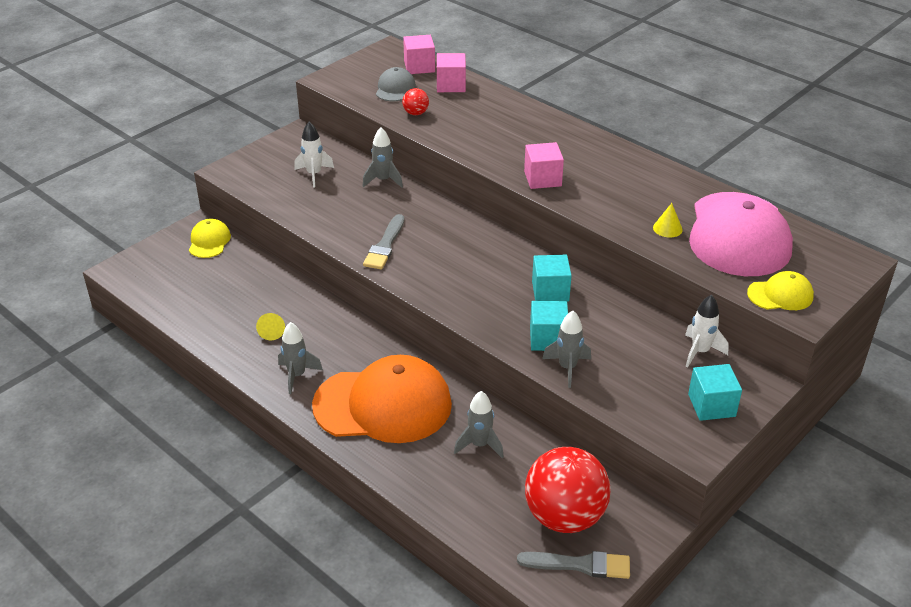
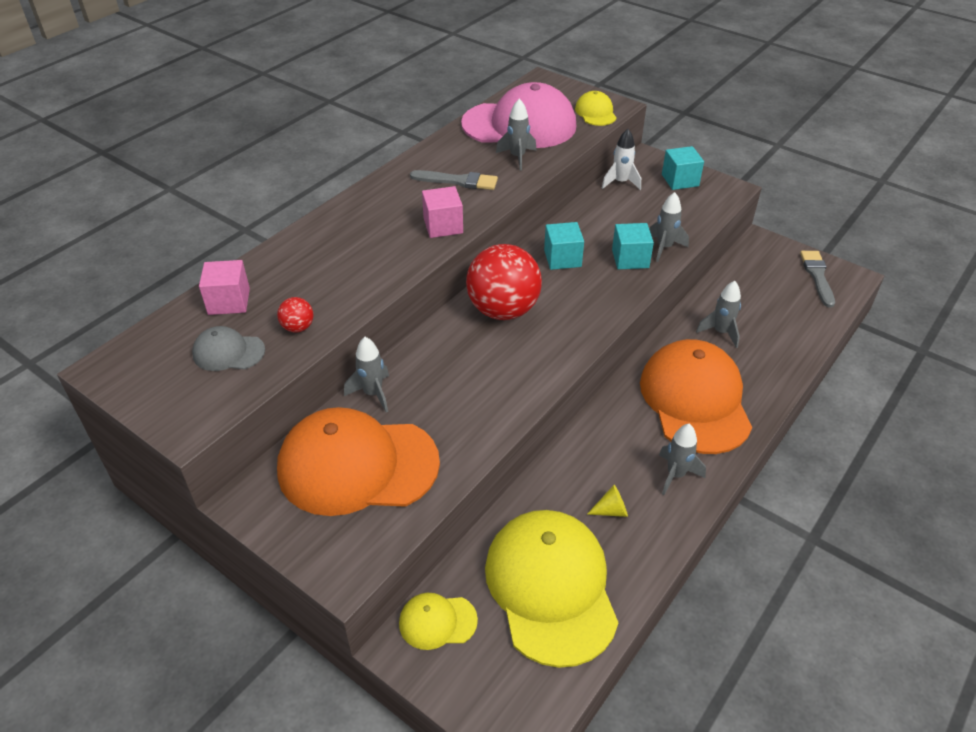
camera: 95 degrees left, 5 degrees up
(215, 293) = (551, 587): none -> yellow cap
(314, 174) = (357, 465): white rocket -> orange cap
(385, 245) = (507, 379): grey brush -> grey brush (458, 181)
(419, 67) = (170, 334): pink cube -> none
(564, 516) = (776, 284): red ball -> red ball (503, 310)
(667, 228) = (517, 157): yellow cone -> grey rocket

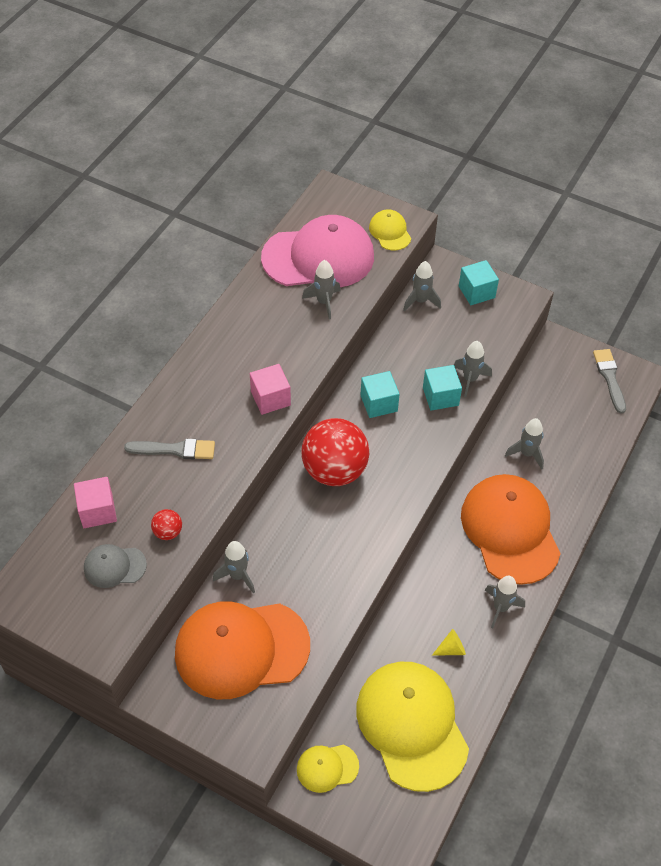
camera: 10 degrees left, 10 degrees up
(458, 181) = (273, 340): grey brush -> grey brush (175, 450)
(620, 182) = (420, 301): white rocket -> grey rocket

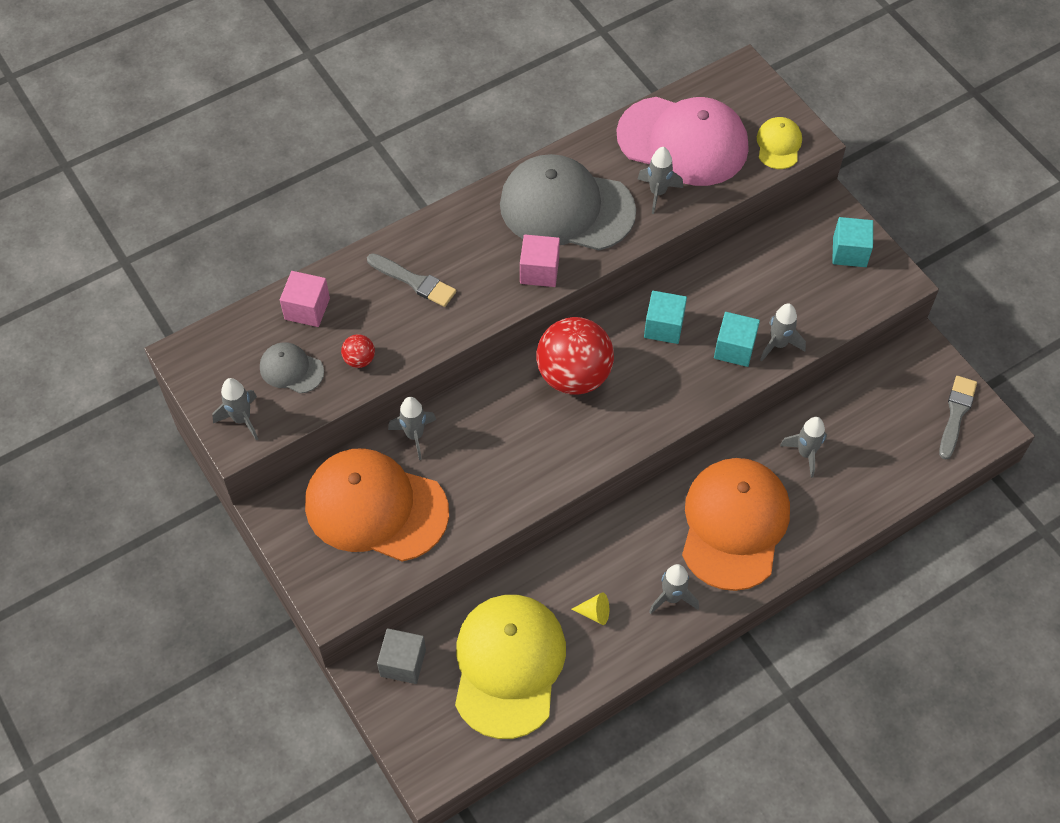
camera: 30 degrees right, 5 degrees up
(261, 342) = (566, 208): none -> grey cap
(327, 767) = (403, 663): yellow cap -> grey cube
(420, 301) = (780, 236): grey rocket -> grey rocket (242, 419)

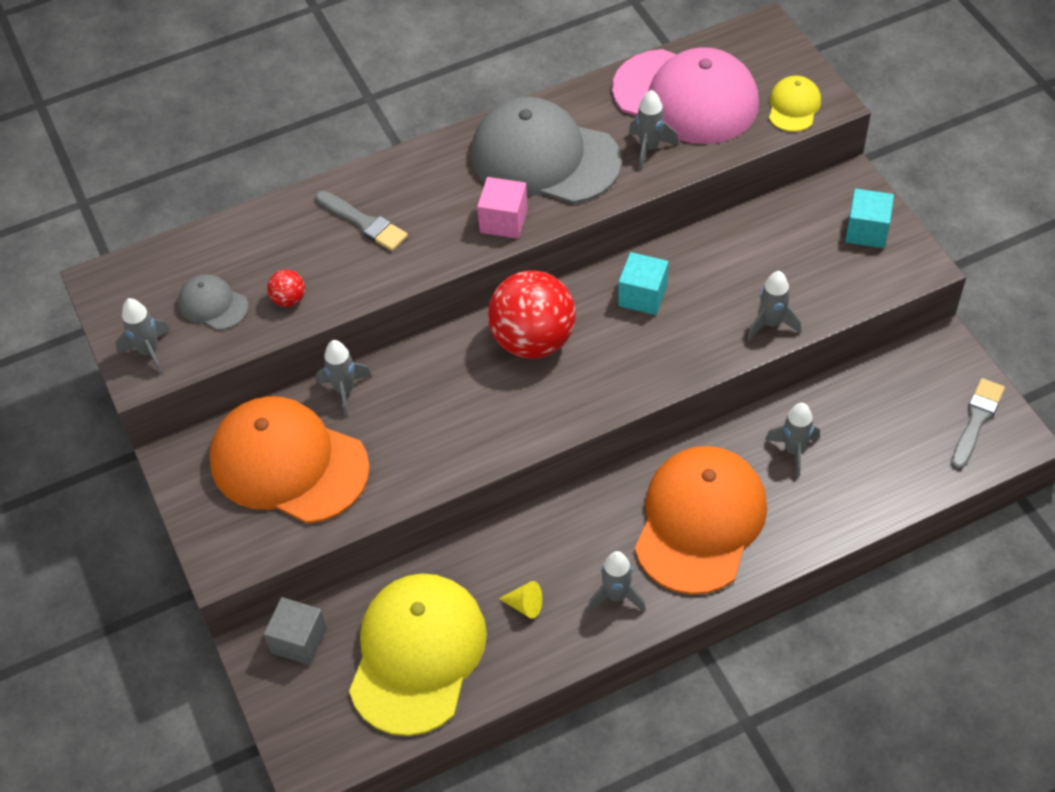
camera: 10 degrees right, 5 degrees down
(307, 309) = (242, 243): pink cube -> none
(734, 348) = (719, 324): turquoise cube -> none

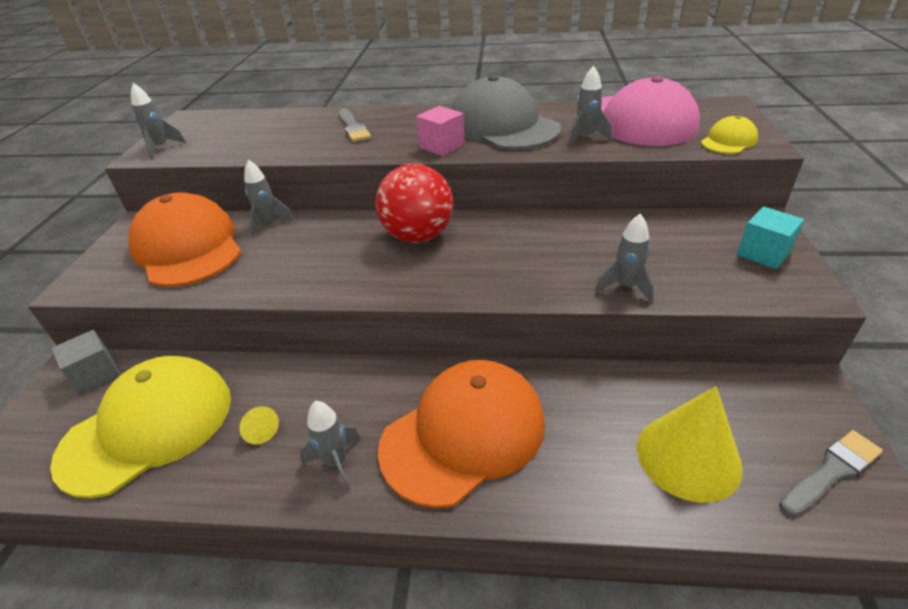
camera: 30 degrees right, 15 degrees down
(213, 304) = (223, 139): grey cap -> none
(289, 299) = (265, 147): red ball -> none
(642, 296) = (525, 236): turquoise cube -> none
(794, 450) = (598, 413): grey rocket -> none
(877, 456) = (688, 456): none -> yellow cone

